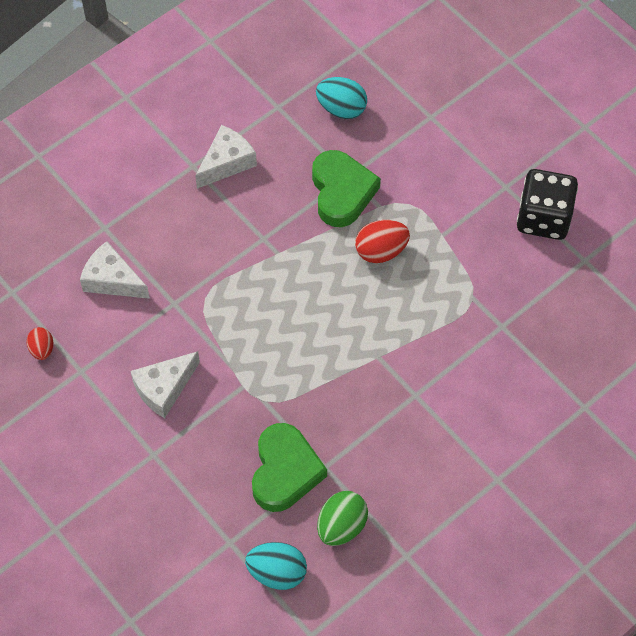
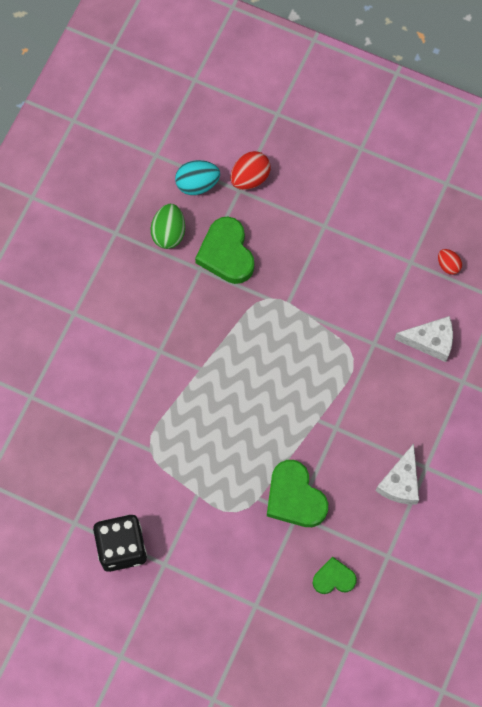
camera: 155 degrees right, 10 degrees up
(164, 388) = (343, 275): white cheese -> none
(341, 109) = (334, 578): turquoise egg -> green heart
(381, 251) = (238, 458): red egg -> red egg (250, 178)

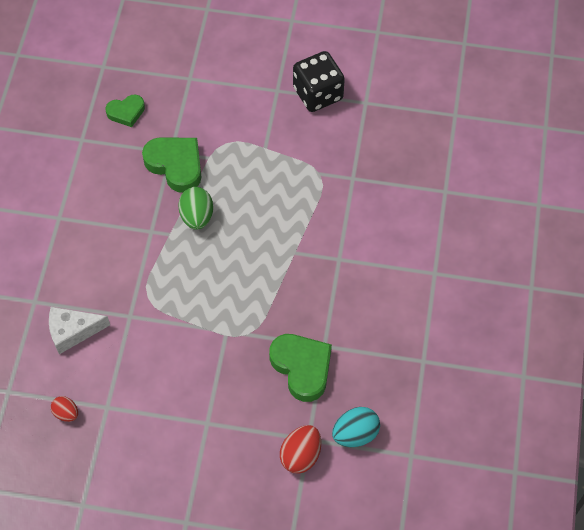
camera: 165 degrees right, 10 degrees down
(169, 233) = (368, 374): green egg -> green egg (197, 217)
(400, 482) = (80, 199): white cheese -> none

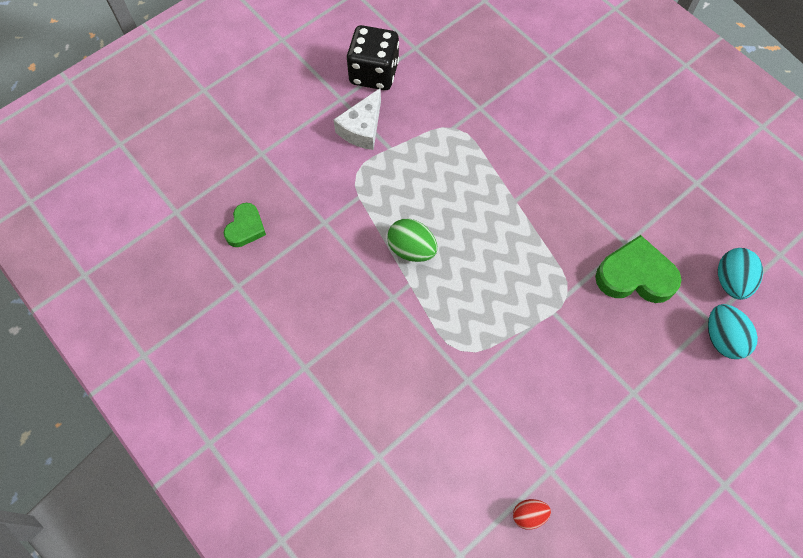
camera: 50 degrees left, 5 degrees up
(73, 332) = (443, 444): white cheese -> white cheese (362, 128)
(175, 165) = (342, 228): green heart -> none
(301, 455) = (722, 338): red egg -> turquoise egg

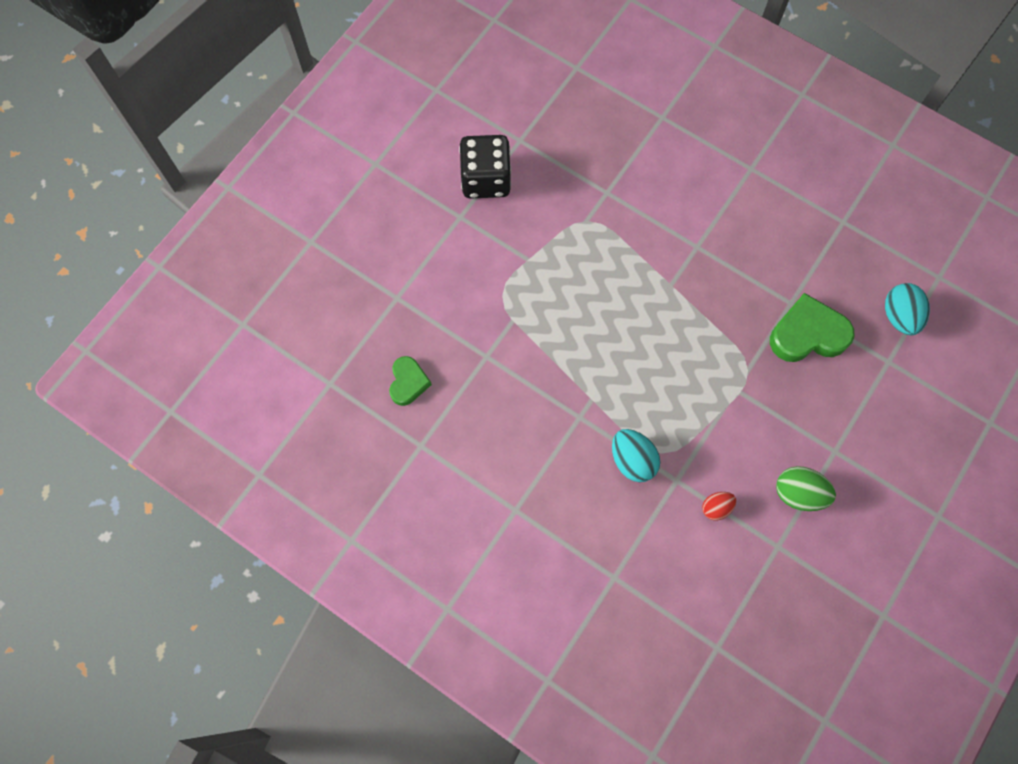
camera: 15 degrees left, 5 degrees up
(362, 128) = (493, 245): white cheese -> none
(411, 249) = (583, 362): green egg -> green egg (798, 493)
(529, 515) = (769, 593): red egg -> red egg (716, 508)
(722, 338) = (904, 376): turquoise egg -> turquoise egg (632, 460)

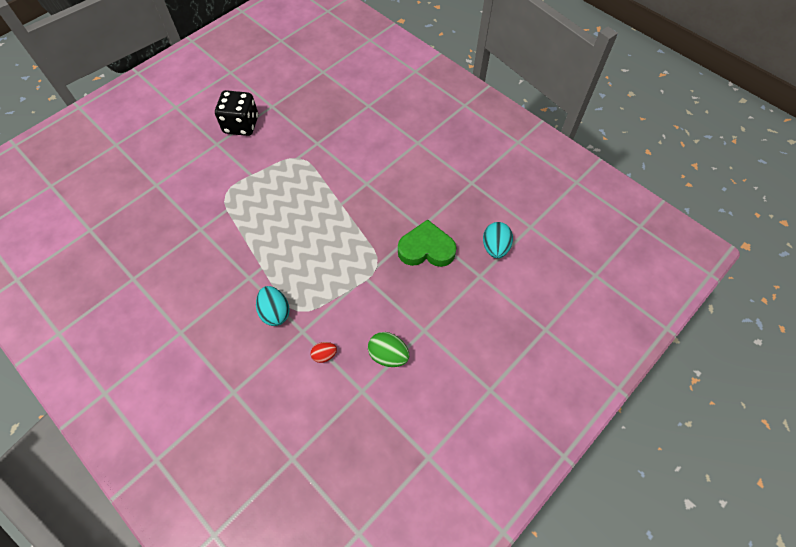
camera: 10 degrees right, 10 degrees down
(408, 382) = (141, 237): green heart -> none

